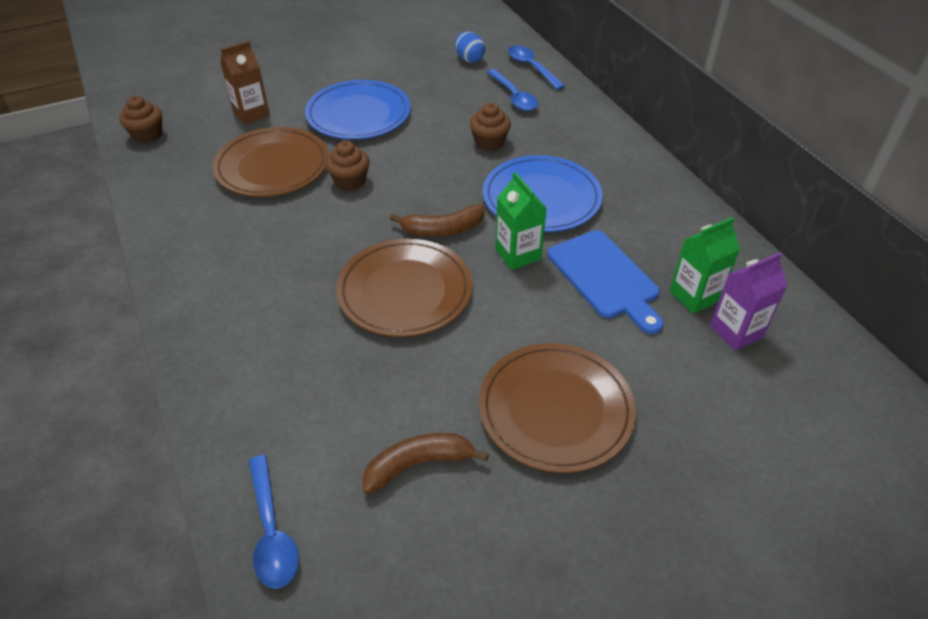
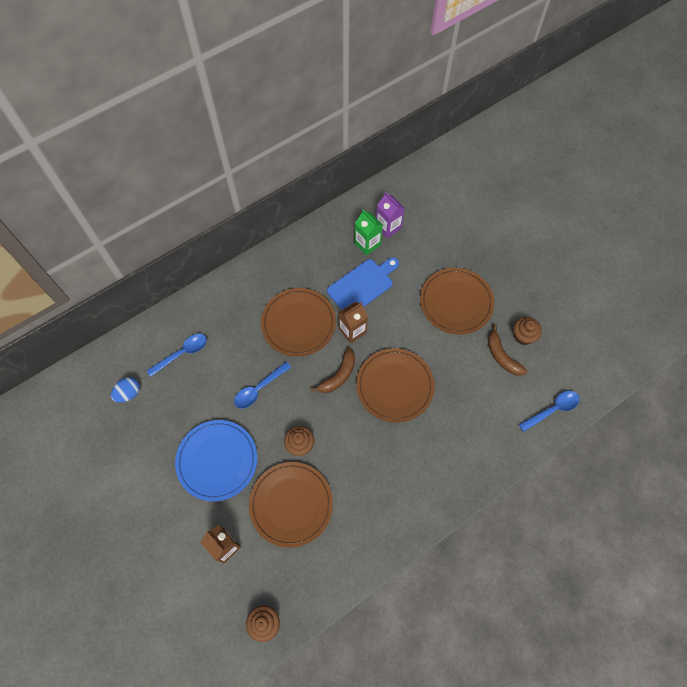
camera: 100 degrees left, 20 degrees up
(442, 229) = (338, 375): brown banana -> brown banana turned 60 degrees clockwise
(489, 142) = (242, 362): brown cupcake -> brown cupcake (523, 336)
(518, 254) = (352, 331): green carton -> brown carton
(531, 68) = (139, 345): blue spoon -> blue spoon (259, 389)
(541, 198) = (298, 323): blue plate -> brown plate

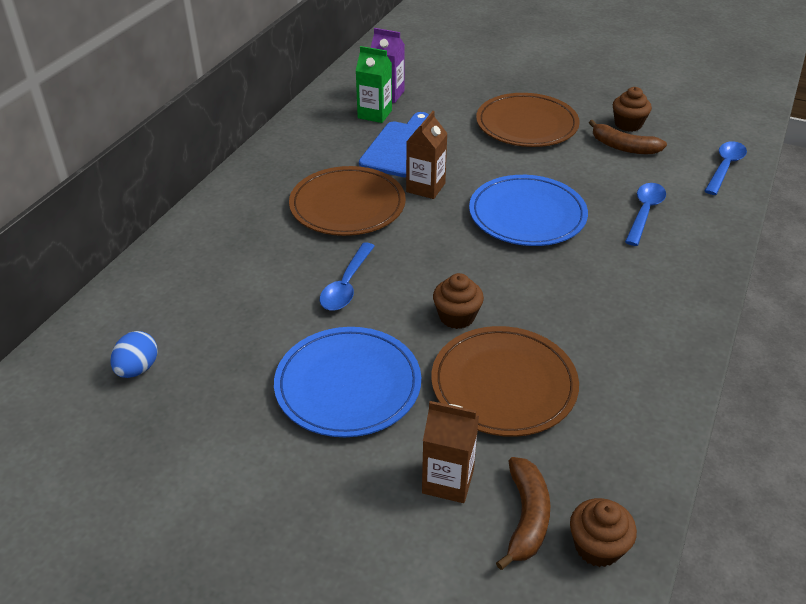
camera: 30 degrees left, 25 degrees down
(182, 353) = (197, 293): blue spoon -> blue spoon (644, 213)
(338, 375) = (446, 232): brown banana -> brown banana (526, 517)
(395, 386) = (527, 215): brown plate -> blue plate

